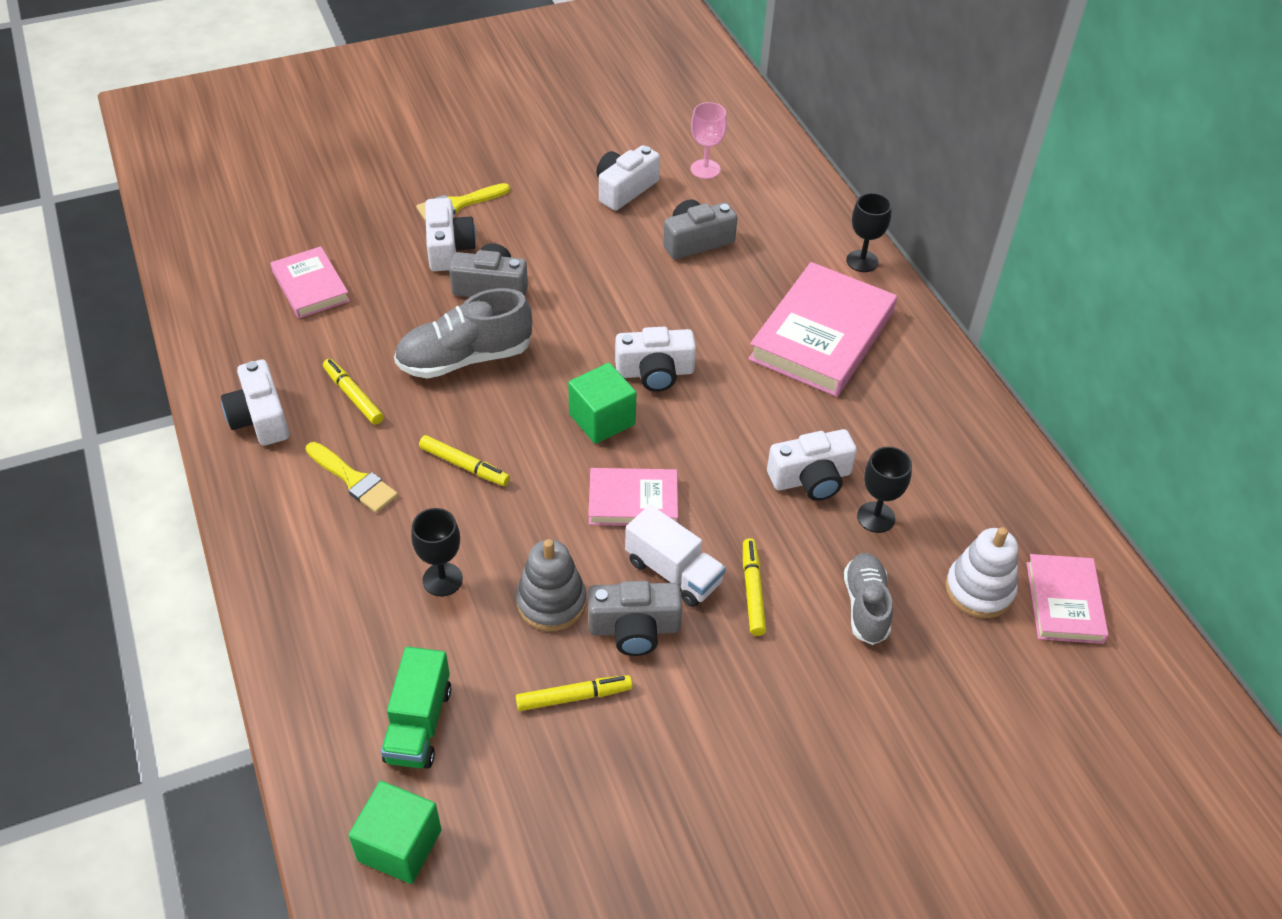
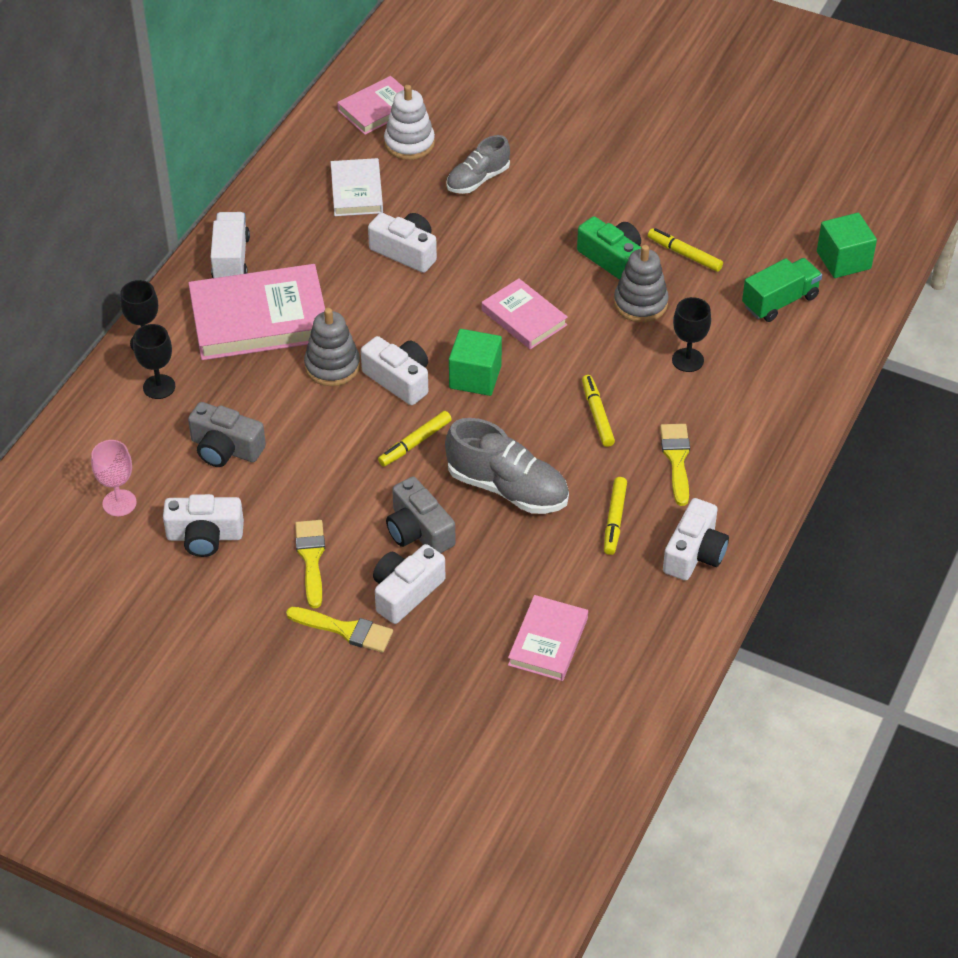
camera: 130 degrees left, 0 degrees up
(539, 223) = (311, 558): none -> yellow brush
(634, 628) = (612, 259): grey camera -> green camera
(673, 572) = (554, 267): white truck -> white truck (231, 259)
(717, 344) = (332, 366): none -> grey stacking toy
(752, 591) = (525, 228): yellow marker -> yellow marker (415, 443)
(876, 517) = (404, 208): black goblet -> black goblet (159, 387)
(937, 499) = (356, 191): none -> white book

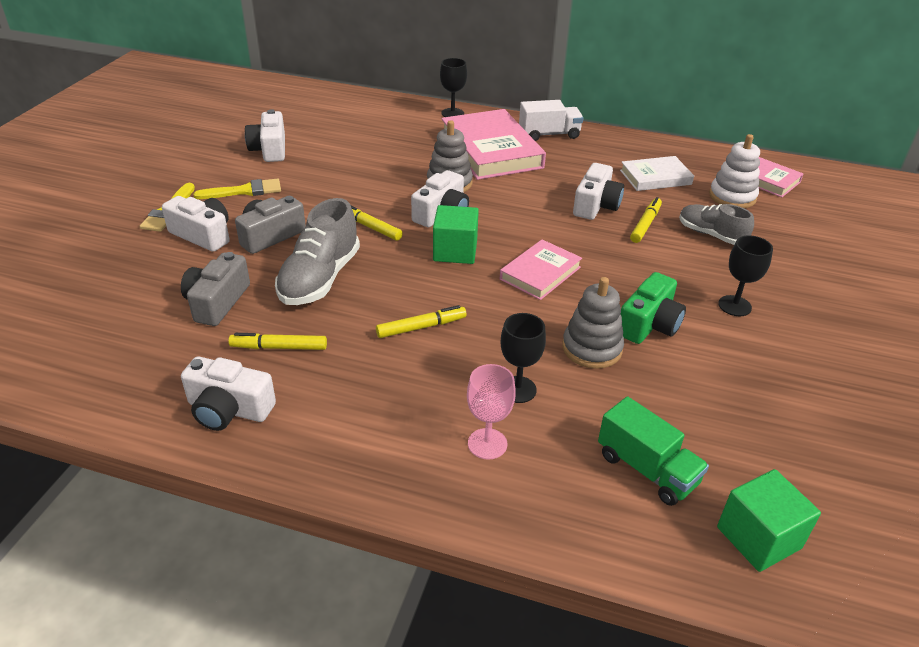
camera: 80 degrees right, 10 degrees down
(119, 503) = (301, 119): pink goblet -> pink goblet (487, 444)
(159, 387) = (411, 121): black goblet -> black goblet (734, 306)
(225, 448) = (355, 149): grey camera -> grey camera (217, 302)
(548, 641) = (130, 314): pink book -> none
(676, 459) = (365, 388): yellow brush -> none
(684, 254) = (685, 378): yellow marker -> yellow marker (645, 224)

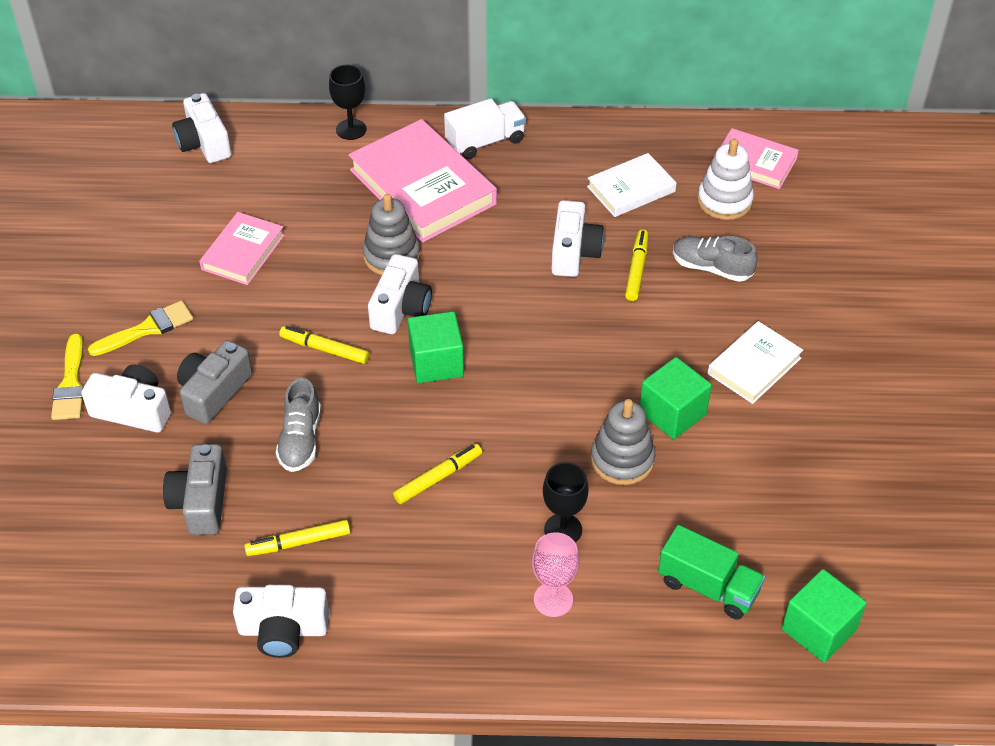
camera: 15 degrees left, 10 degrees up
(270, 149) = (143, 250): white camera -> white camera (204, 143)
(320, 278) = (300, 440): grey shoe -> grey shoe, size x0.64
(540, 273) = (540, 371): pink book -> pink book (243, 252)
(649, 324) = (672, 413): green camera -> green cube
(734, 306) = (754, 366): black goblet -> white book

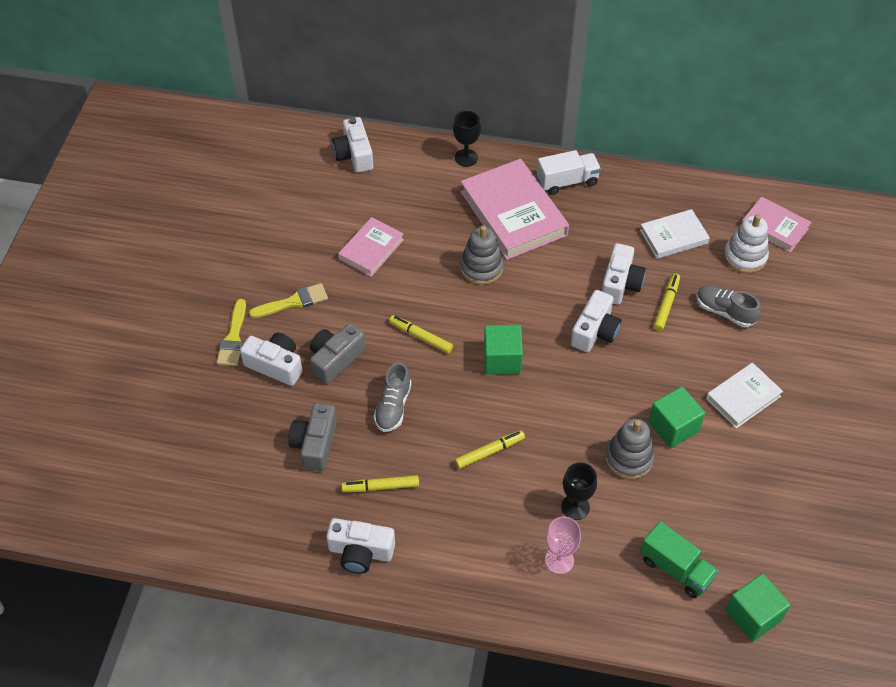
camera: 10 degrees right, 5 degrees up
(400, 308) = (482, 312): white camera -> white camera (595, 331)

